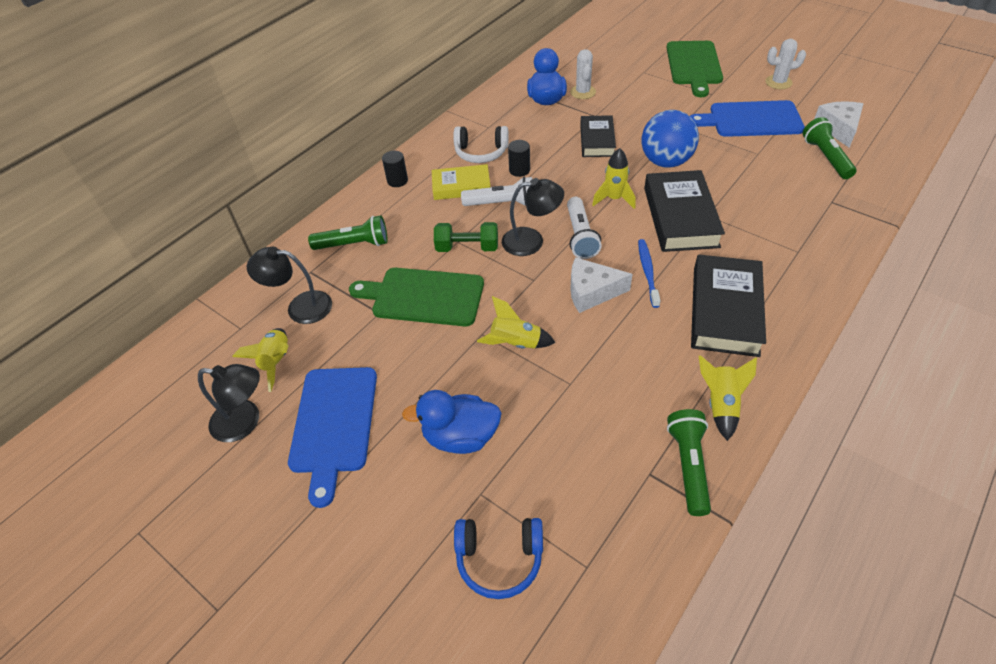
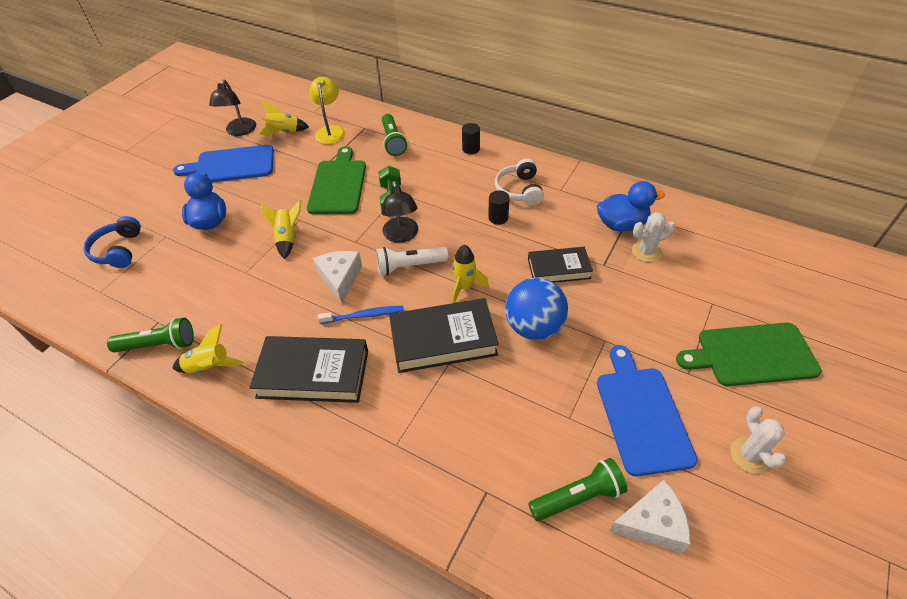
camera: 80 degrees right, 0 degrees up
(300, 307) = (330, 131): black lamp -> yellow lamp
(461, 186) = (469, 185): yellow book -> none
(502, 203) = (449, 212): white flashlight -> none

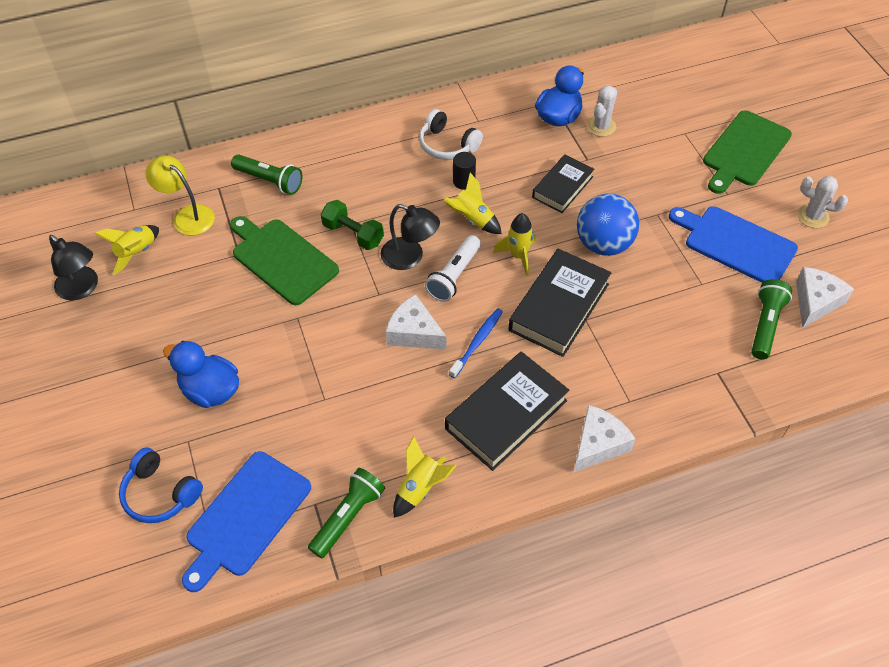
camera: 50 degrees left, 5 degrees up
(231, 165) = (136, 326): blue cutting board -> blue cutting board (246, 517)
(287, 238) = (314, 341): yellow rocket -> yellow rocket (472, 220)
(334, 450) = (598, 444): none -> white cheese
(471, 149) = (353, 136): black cylinder -> none

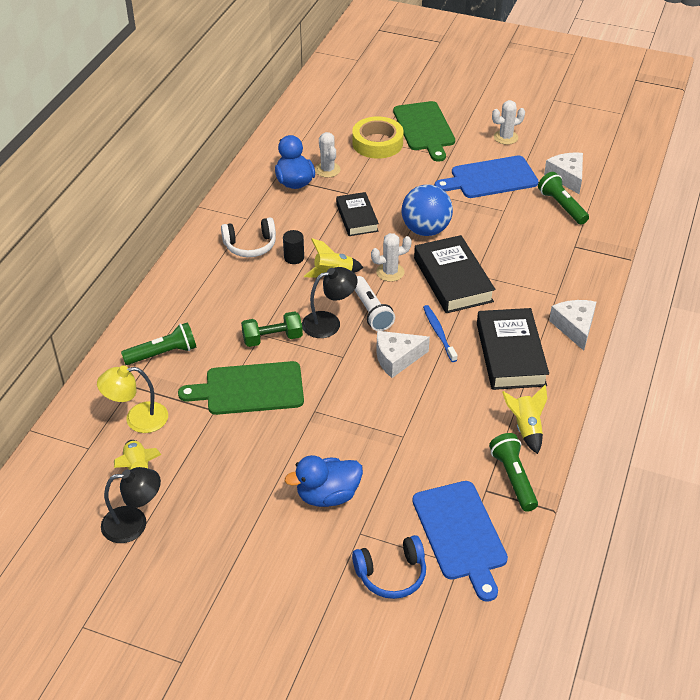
camera: 50 degrees left, 10 degrees down
(518, 256) = (390, 272): yellow rocket -> white cactus
(680, 133) = (377, 143): none -> yellow tape

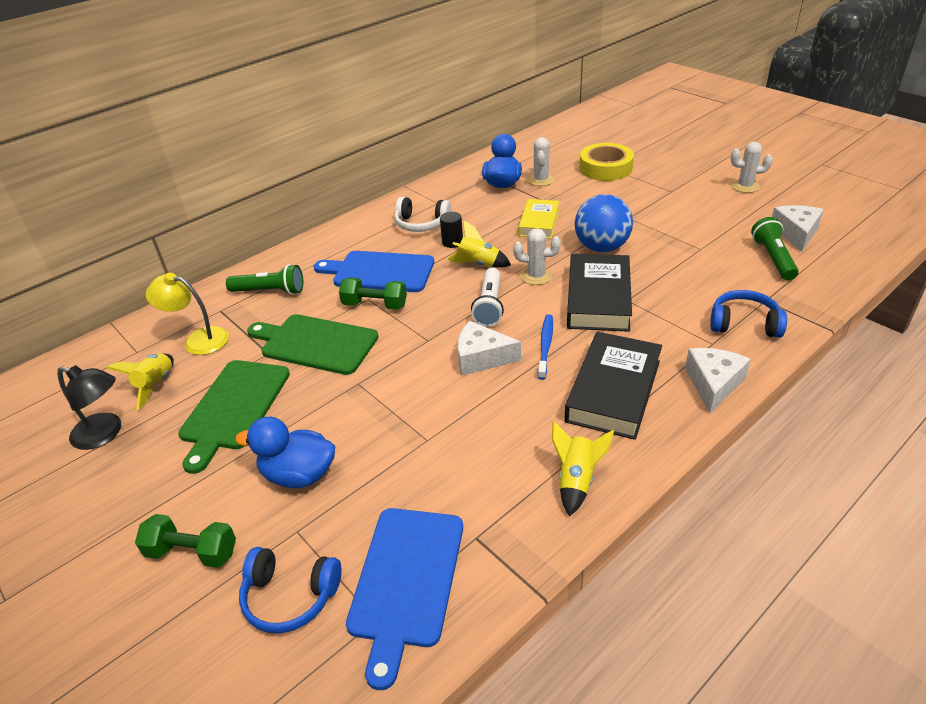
camera: 30 degrees right, 5 degrees down
(295, 576) = (192, 552): none -> green dumbbell
(329, 322) = (439, 305): black lamp -> none
(357, 218) = (539, 223): black book -> yellow book
(424, 128) = (662, 165): green cutting board -> green cutting board (234, 407)
(490, 178) = (704, 217): blue cutting board -> blue cutting board (380, 272)
(513, 478) = (520, 535): green flashlight -> none
(570, 271) = (744, 324): none -> blue headphones

